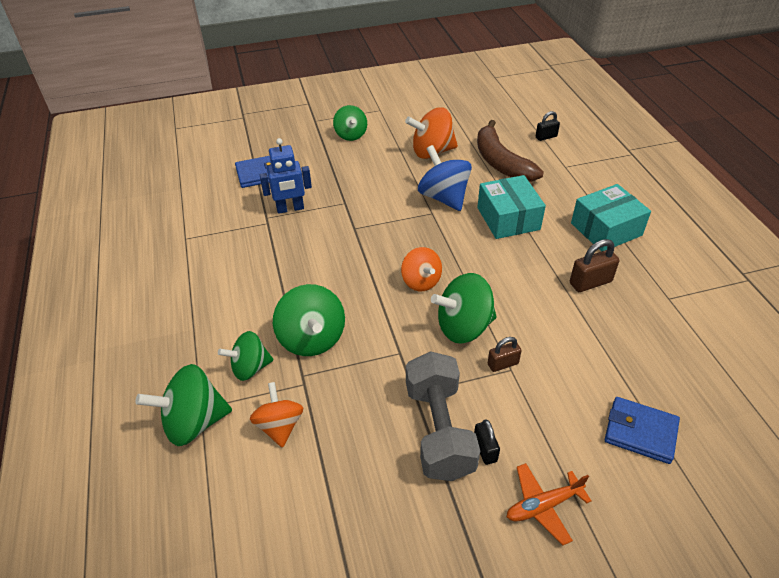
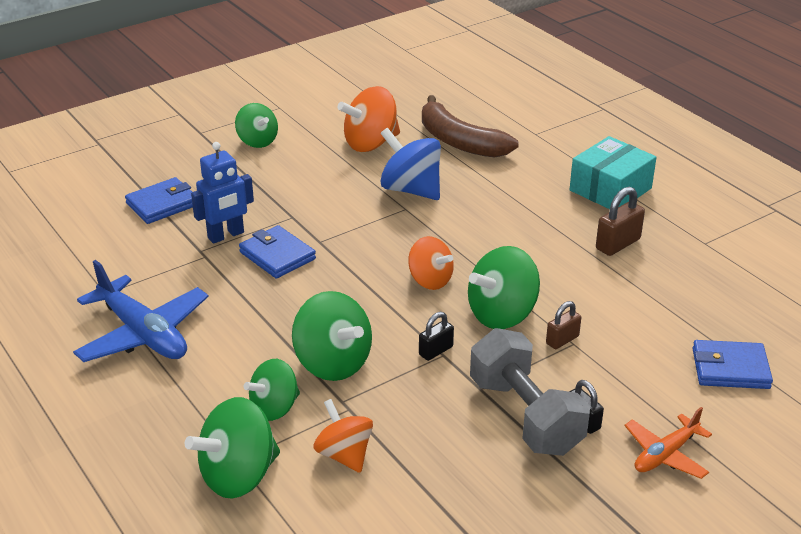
camera: 20 degrees left, 10 degrees down
(192, 278) = (143, 334): none -> blue plane
(317, 234) = (277, 256): none -> blue wallet
(508, 218) = (497, 198): turquoise box -> none
(546, 137) = (498, 106): black padlock -> black padlock (436, 351)

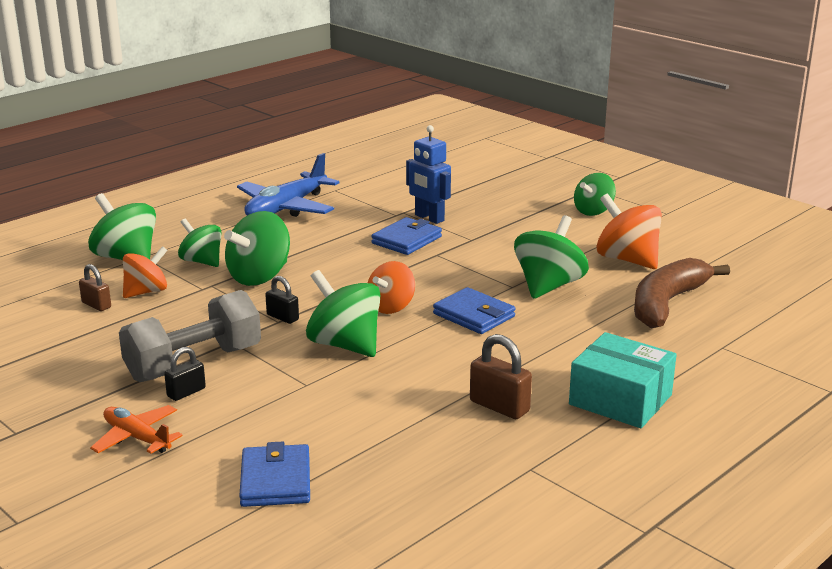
camera: 80 degrees right, 10 degrees down
(162, 204) = (465, 190): blue wallet -> blue wallet (474, 315)
(411, 190) = (548, 286): blue spinning top -> green spinning top
(562, 340) = (310, 378): brown padlock -> brown padlock (96, 305)

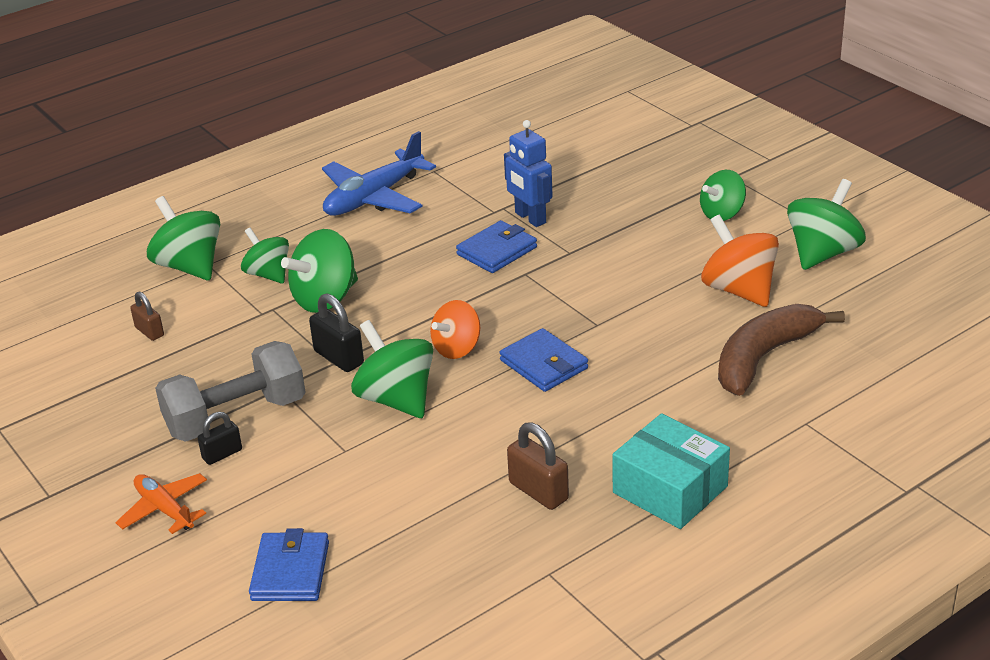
camera: 10 degrees right, 10 degrees up
(146, 292) = (203, 315): orange spinning top -> none
(282, 317) = (339, 358): black padlock -> black padlock, size x1.55
(548, 286) = (638, 326): green spinning top -> green spinning top (822, 253)

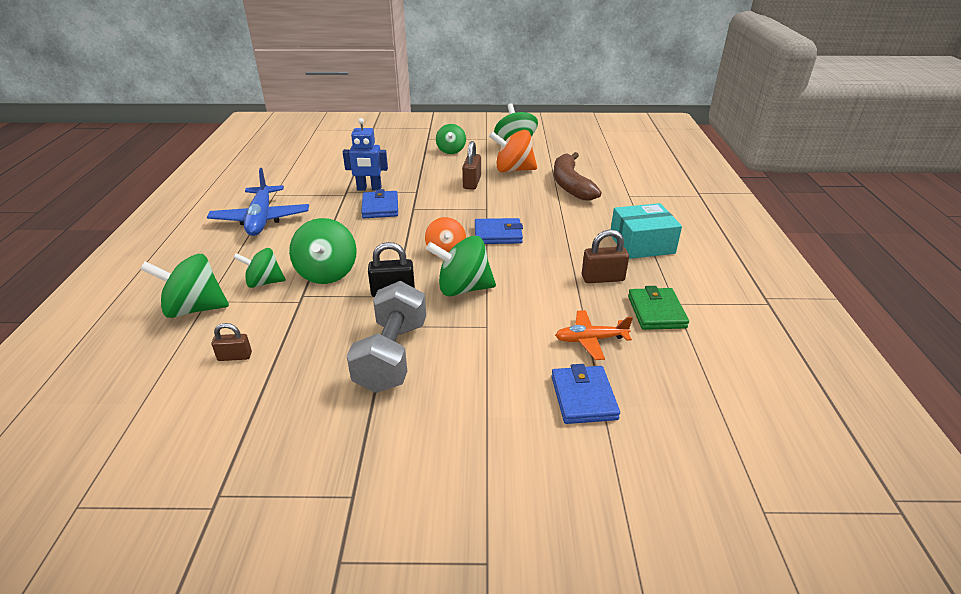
camera: 55 degrees left, 0 degrees up
(164, 509) = (451, 432): orange plane -> orange plane (590, 340)
(222, 454) = (424, 378): black padlock -> none
(290, 571) = (583, 397): blue wallet -> blue wallet turned 45 degrees clockwise
(510, 564) = (656, 312): none -> green wallet
(651, 278) = (472, 183): none -> brown padlock

